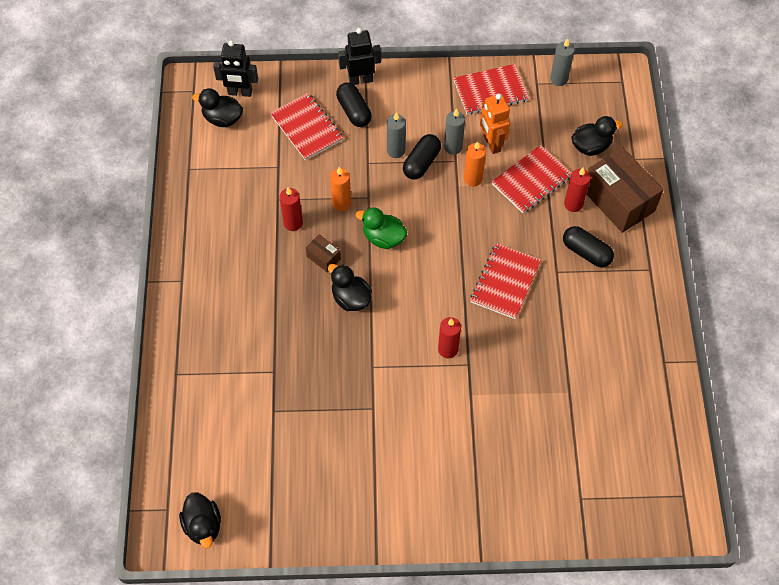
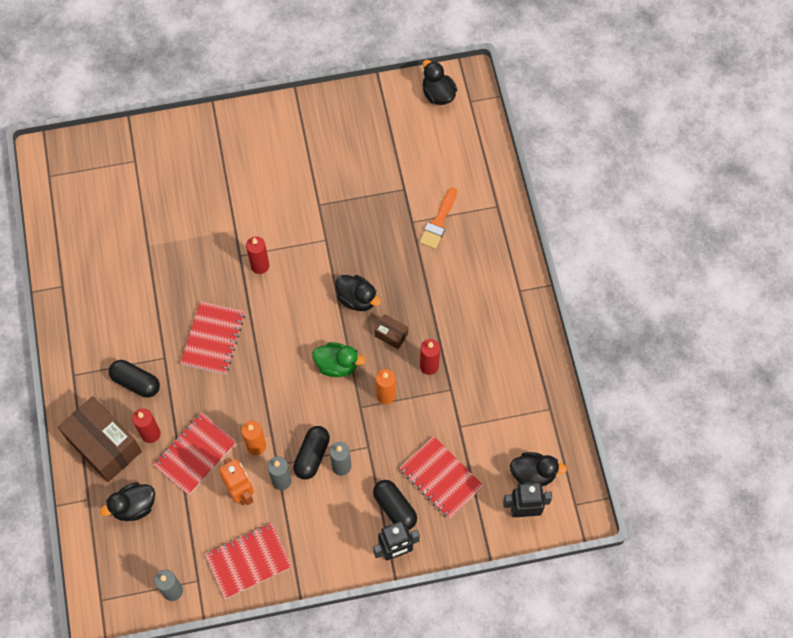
camera: 170 degrees right, 5 degrees up
(245, 366) = (438, 222): none -> orange brush

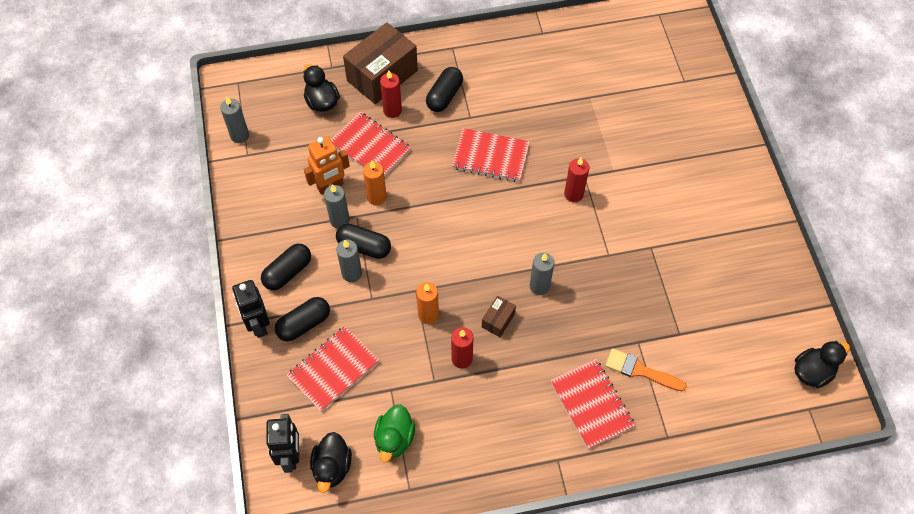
camera: 90 degrees right, 5 degrees down
(248, 561) = (261, 195): red notebook -> red notebook (591, 404)
(337, 365) = (463, 268): green duck -> green duck (394, 439)
(339, 527) = (288, 272): none -> black capsule
(357, 299) = (539, 286): black duck -> grey candle

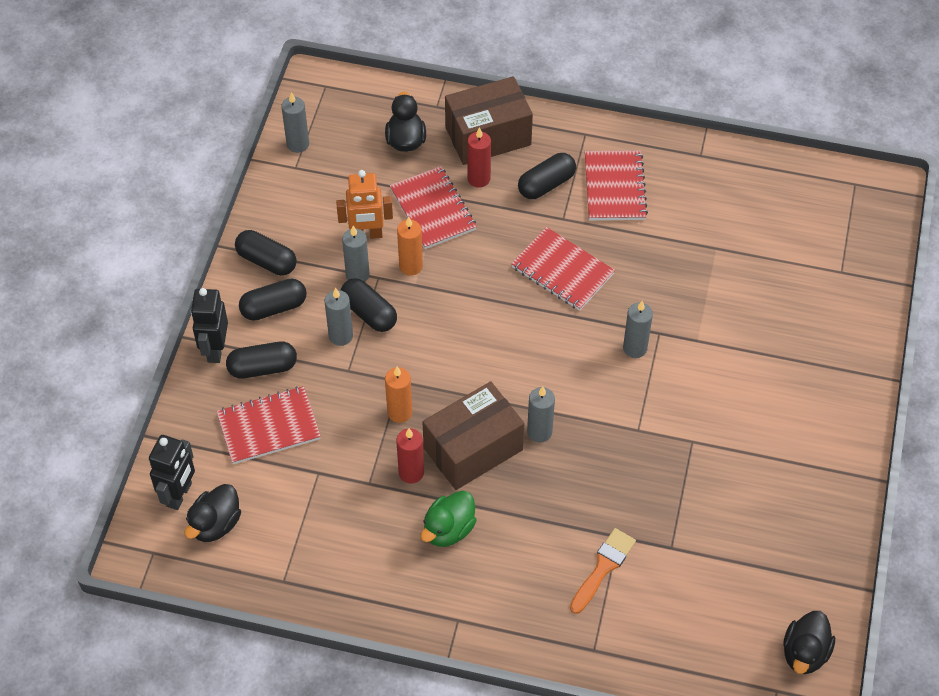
camera: 25 degrees right, 5 degrees down
(263, 237) = (267, 261): none -> black capsule
(394, 439) = (295, 524): green duck -> green duck (448, 529)
(498, 320) = (473, 449): brown box -> brown box, size x2.21
(573, 194) = (635, 348): red candle -> grey candle
(591, 404) = (527, 579): red notebook -> red notebook (614, 187)
(640, 370) = (603, 567): orange brush -> orange brush turned 75 degrees clockwise
(812, 372) = (804, 653): black duck -> black duck turned 120 degrees clockwise

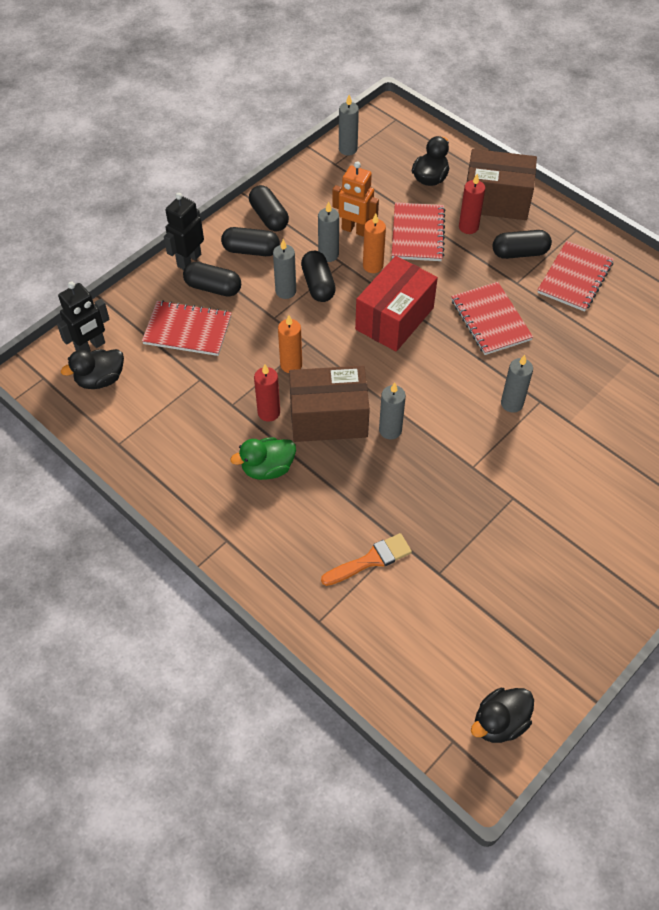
camera: 30 degrees right, 0 degrees up
(469, 313) = (394, 318): none -> red box

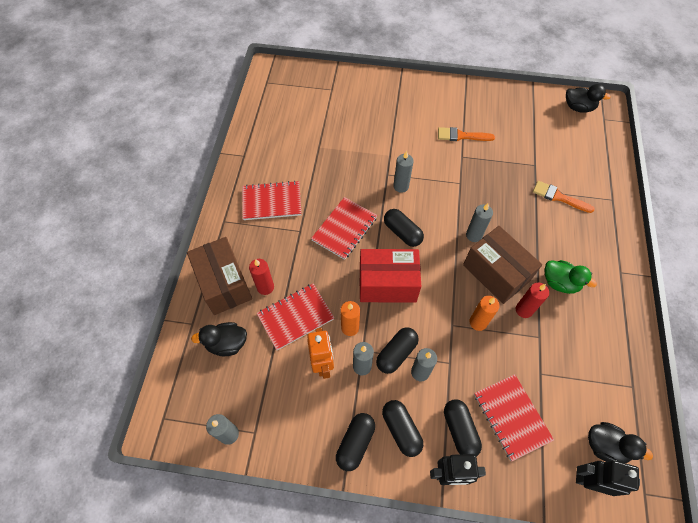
camera: 125 degrees left, 5 degrees up
(520, 253) = (270, 242): black capsule -> black capsule (402, 232)
(548, 521) = (461, 136): none -> orange brush

